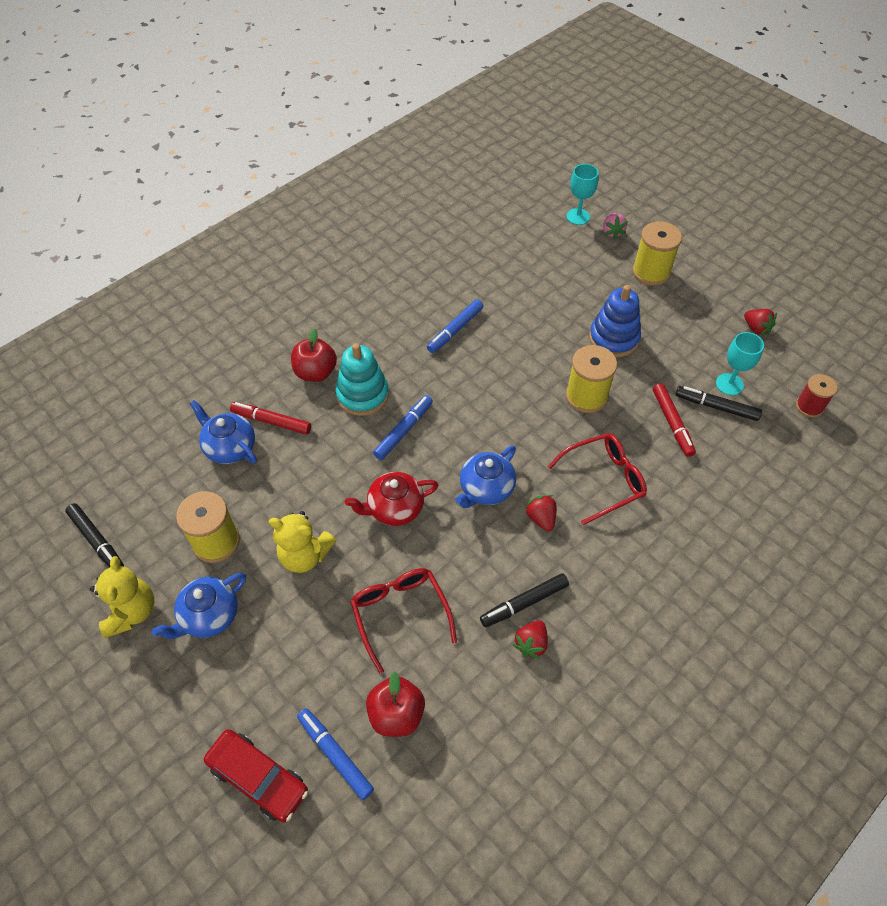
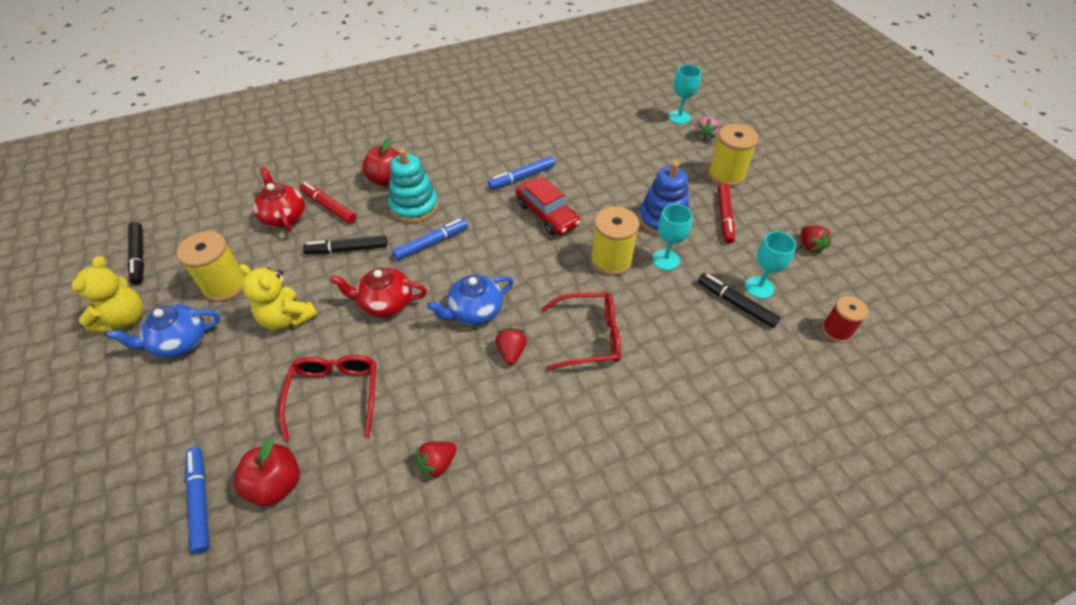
camera: 20 degrees right, 5 degrees down
(229, 447) = (284, 217): blue teapot -> red teapot
(258, 778) = (124, 496): red car -> red car (547, 214)
(524, 603) = (452, 423): black marker -> black marker (347, 249)
(636, 381) = (665, 260): none -> turquoise goblet
(672, 423) = (683, 306): red marker -> red marker (724, 217)

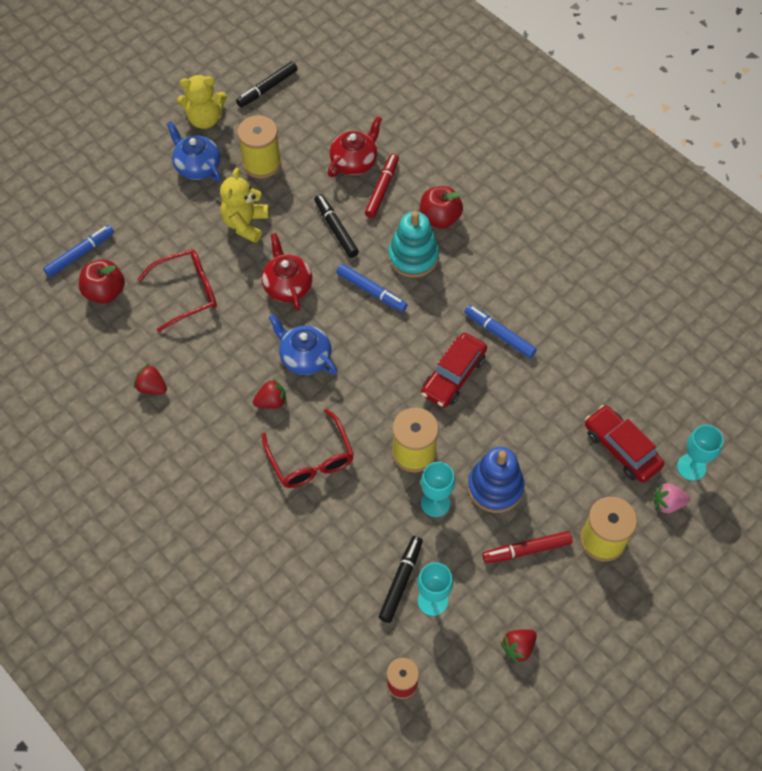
camera: 70 degrees right, 10 degrees up
(652, 144) = (621, 448): none -> red car

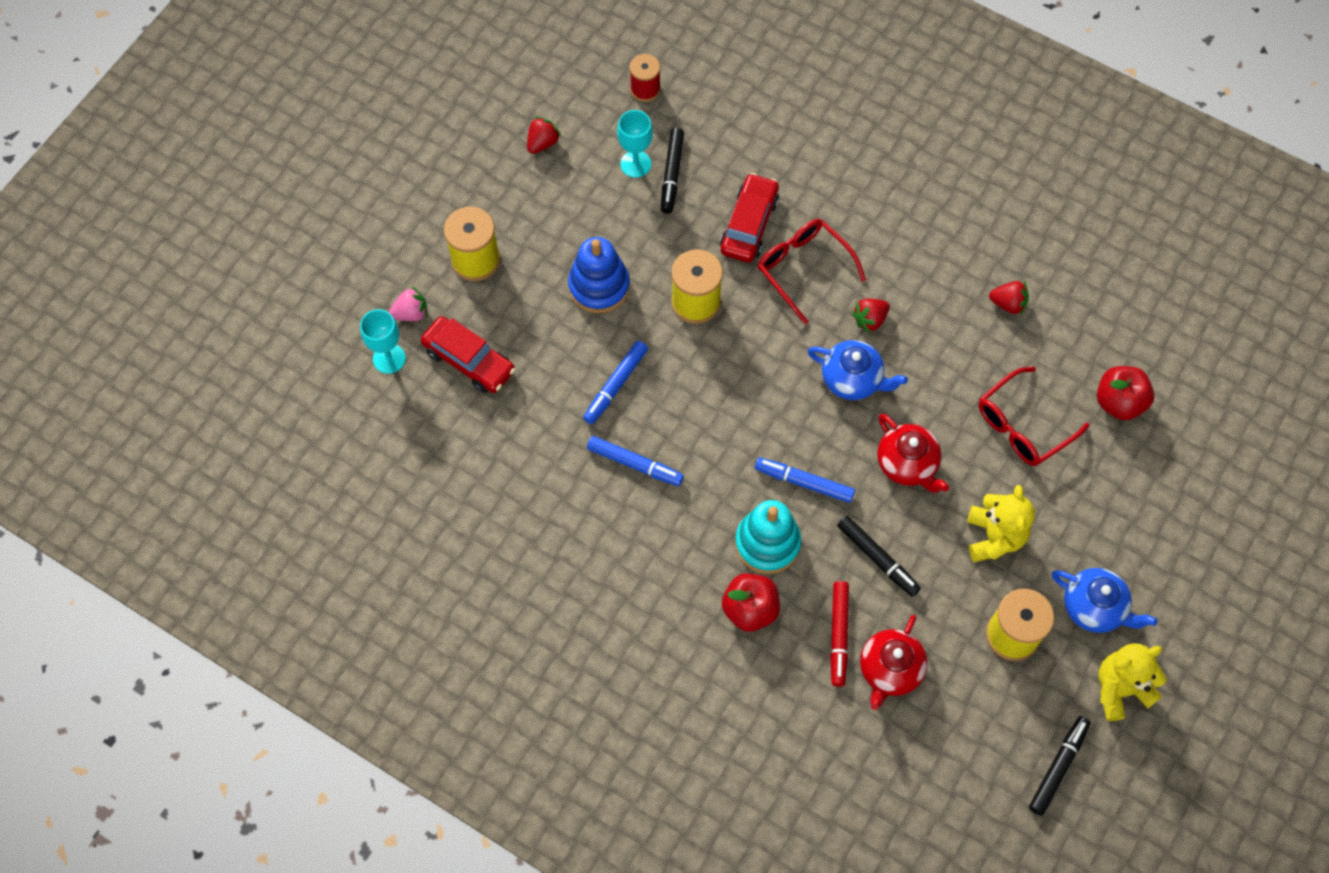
camera: 165 degrees right, 5 degrees up
(80, 254) = (1175, 443): blue marker -> blue marker (616, 385)
(435, 503) = (658, 255): turquoise goblet -> none
(453, 375) = (676, 399): red car -> red car (749, 225)
(526, 550) = (552, 232): red marker -> none

